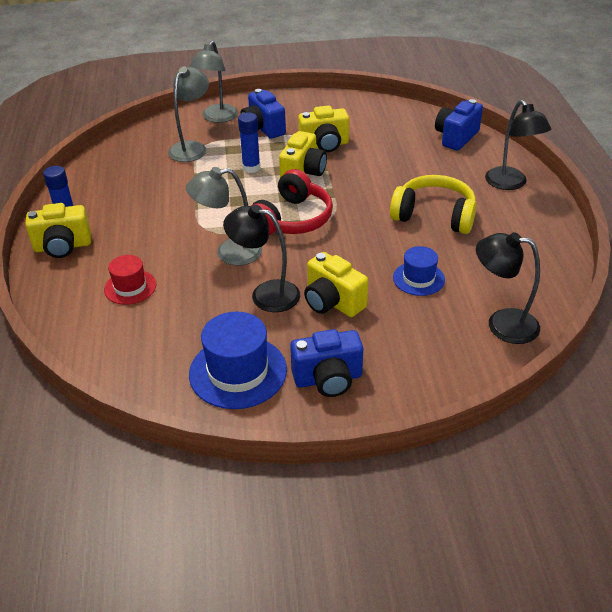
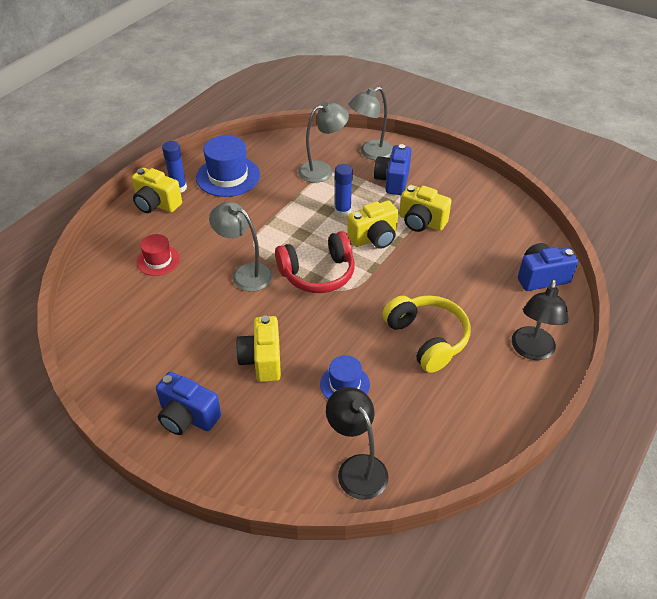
camera: 40 degrees right, 5 degrees up
(238, 372) = (144, 369): blue hat -> blue hat (228, 176)
(265, 294) = (228, 322): black lamp -> none

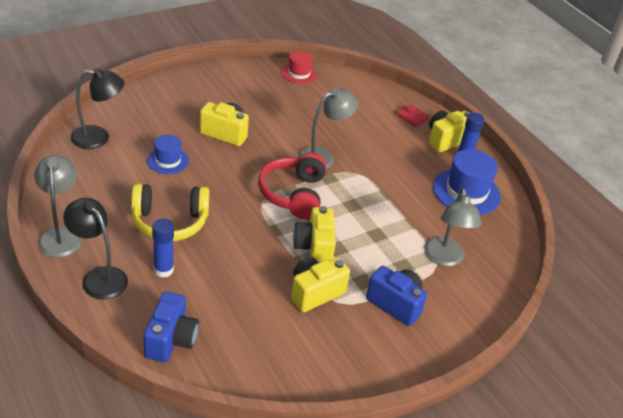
camera: 110 degrees right, 5 degrees down
(131, 234) = (412, 117): none -> red wallet
(158, 260) = (370, 121): red hat -> red hat (299, 73)
(187, 417) = (206, 89): blue camera -> none
(342, 211) = (367, 244): blue glue stick -> blue glue stick (163, 270)
(371, 153) = (457, 310): grey lamp -> grey lamp (61, 235)

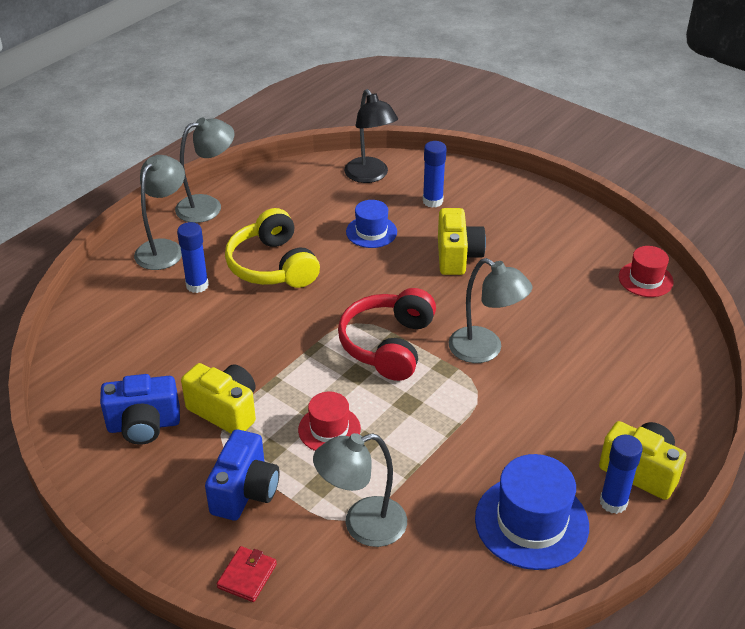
camera: 75 degrees right, 0 degrees up
(99, 277) = (164, 248): black lamp -> grey lamp
(155, 121) = (432, 201): none -> blue glue stick
(171, 340) = (102, 322): blue camera -> blue camera (144, 425)
(294, 194) = (388, 345): red headphones -> red headphones turned 60 degrees counterclockwise
(314, 248) = (302, 389): yellow camera -> none
(358, 247) = (329, 429): none -> red hat
(412, 117) = (661, 418): red wallet -> red wallet (247, 576)

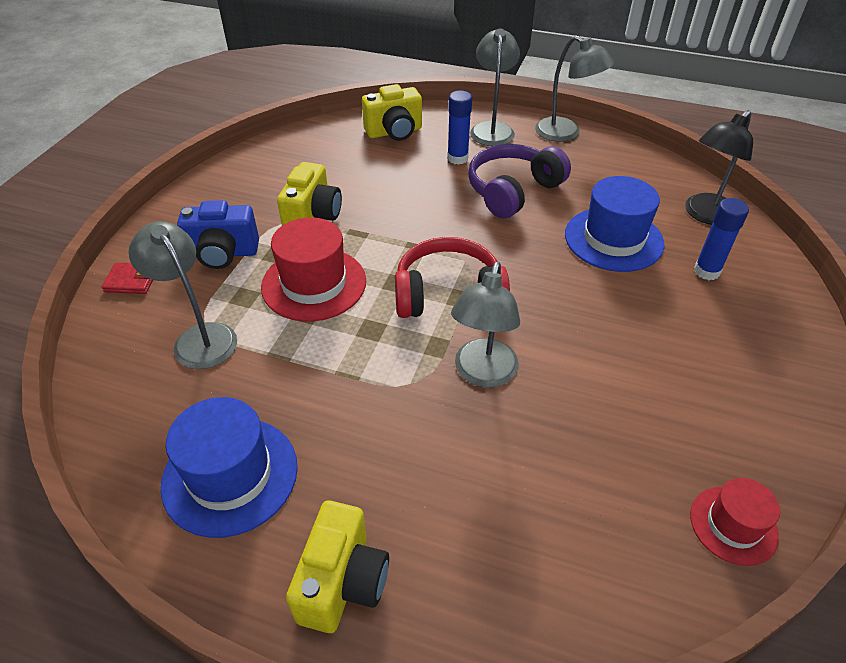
camera: 70 degrees right, 5 degrees up
(144, 425) = (280, 181): blue camera -> none
(164, 248) = (492, 129): grey lamp -> grey lamp turned 90 degrees counterclockwise
(273, 266) = (513, 191): yellow headphones -> purple headphones
(329, 429) = (314, 284): red hat -> red hat, size x1.68
(371, 232) = (613, 239): blue hat -> blue hat, size x1.68
(457, 256) = (626, 314): yellow camera -> yellow camera (394, 132)
(613, 502) = (279, 557): blue glue stick -> none

